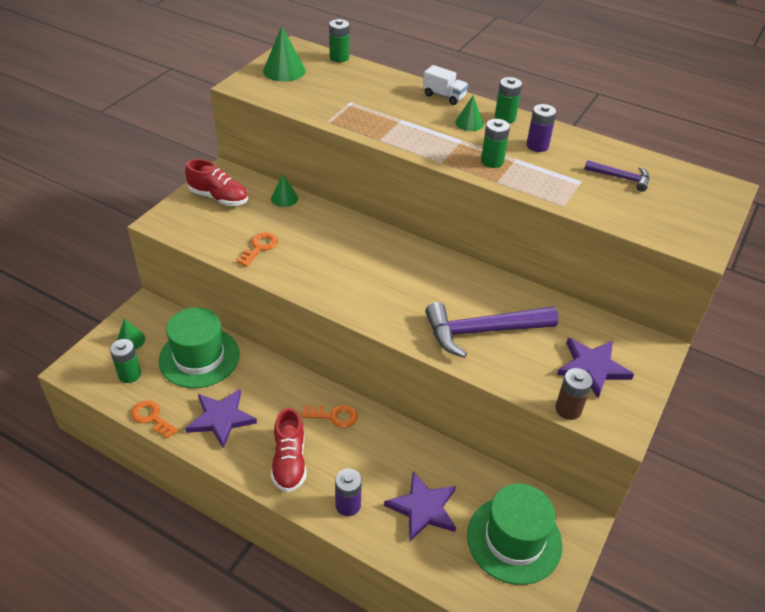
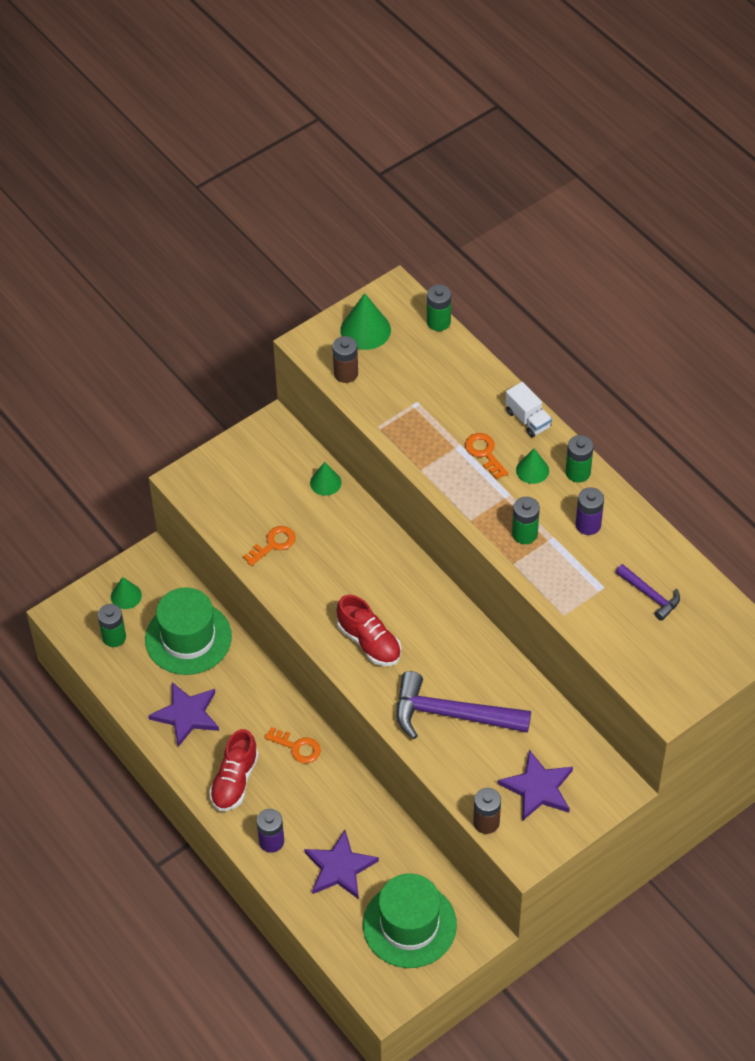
camera: 25 degrees right, 10 degrees up
(152, 417) = (121, 693): orange key -> orange key (484, 453)
(218, 197) = (255, 462): red shoe -> red shoe (369, 642)
(282, 96) = (346, 373): none -> brown battery

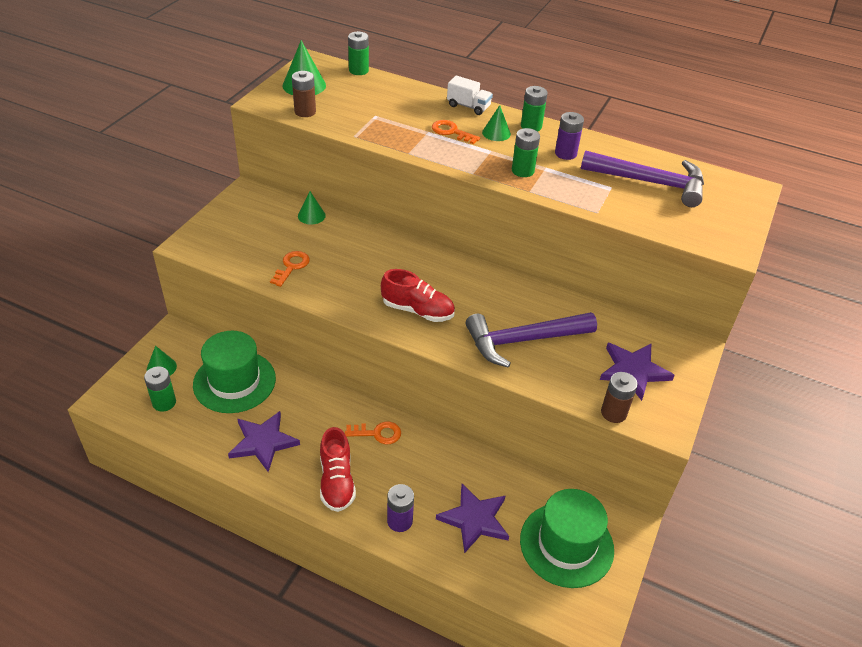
camera: 30 degrees left, 10 degrees down
(650, 595) = (650, 182): purple hammer -> purple hammer, size x1.92

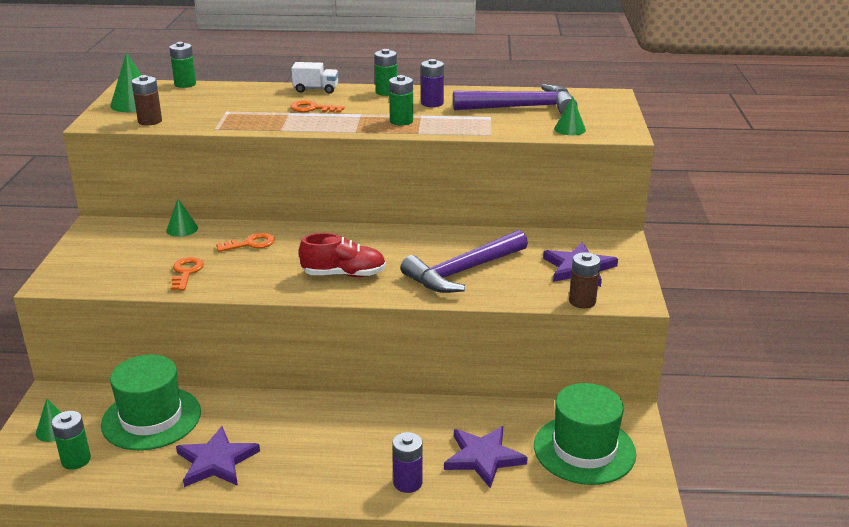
camera: 20 degrees left, 15 degrees down
(337, 481) = (320, 470): red shoe -> none
(378, 433) = (340, 417): orange key -> orange key (250, 244)
(496, 133) = (356, 102): green cone -> green cone (570, 129)

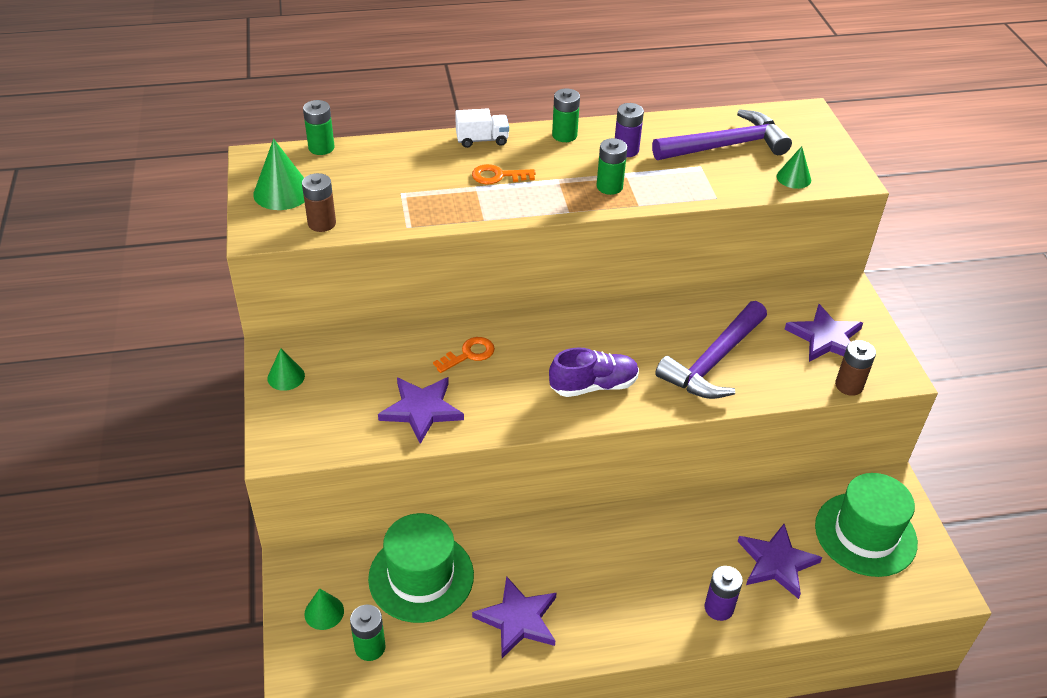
camera: 15 degrees left, 15 degrees up
(182, 229) = (379, 342): green cone -> green cone (286, 377)
(186, 272) = (421, 410): orange key -> purple star
(344, 274) = (593, 386): red shoe -> purple shoe

